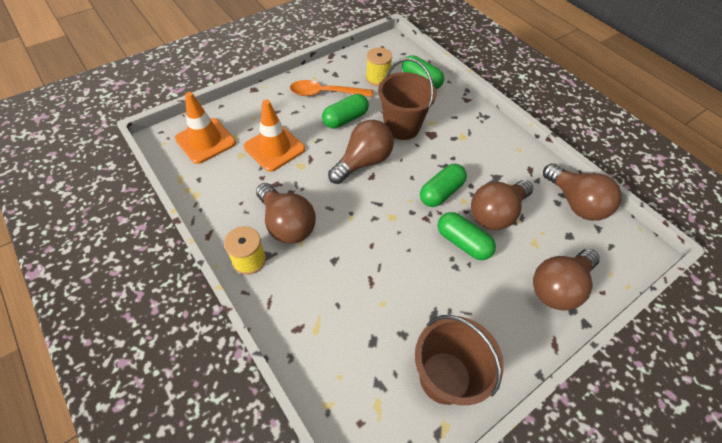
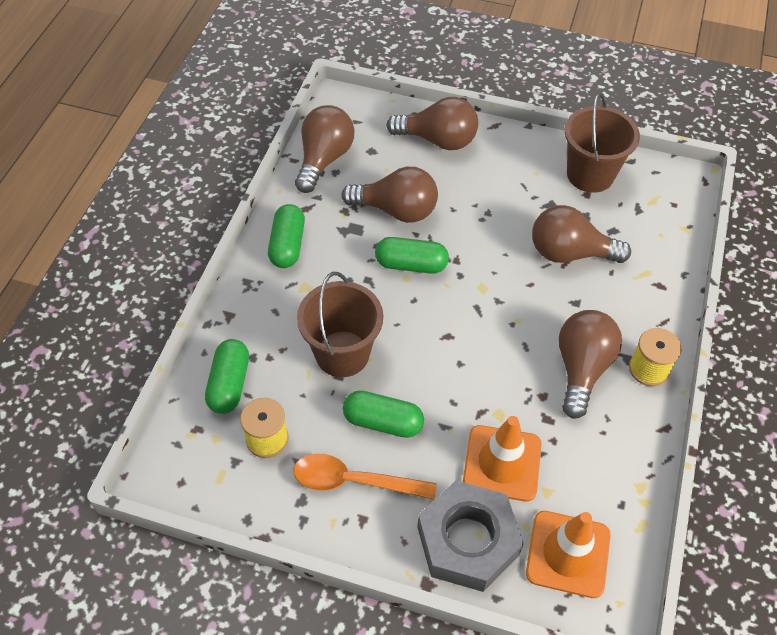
camera: 125 degrees left, 0 degrees up
(254, 112) = (467, 541): none -> grey nut
(325, 93) = (354, 481): orange spoon -> orange spoon turned 135 degrees clockwise
(363, 162) = (435, 357): brown light bulb -> brown light bulb (570, 253)
(462, 242) = (456, 219): green capsule -> green capsule (287, 245)

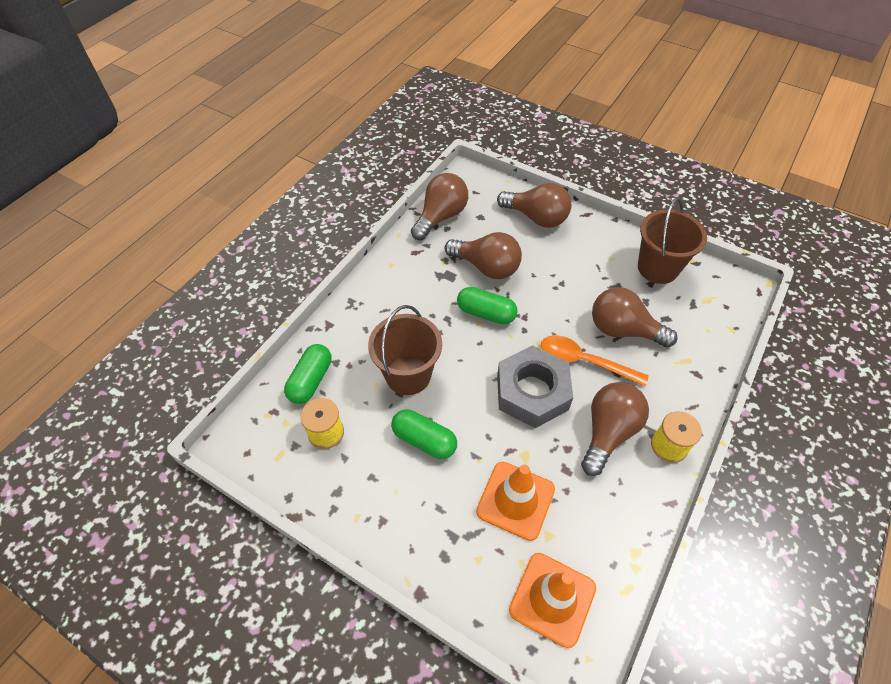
camera: 15 degrees right, 0 degrees up
(287, 245) = (391, 278): green capsule -> none
(354, 481) = (385, 485): orange spoon -> orange spoon (584, 361)
(467, 541) = (466, 563): grey nut -> grey nut (532, 392)

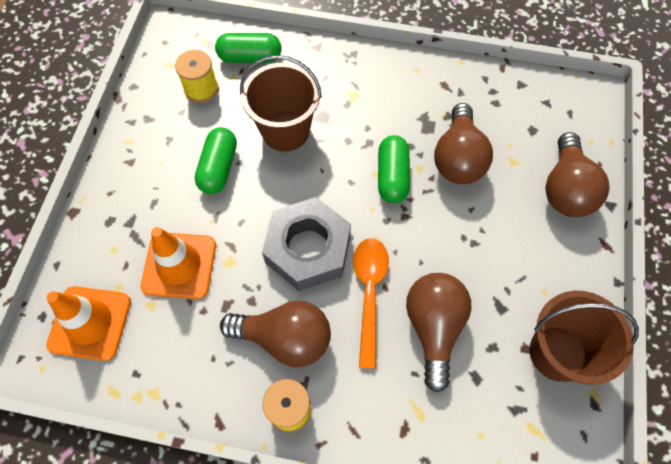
camera: 70 degrees right, 10 degrees up
(441, 217) = (509, 91): brown light bulb -> none

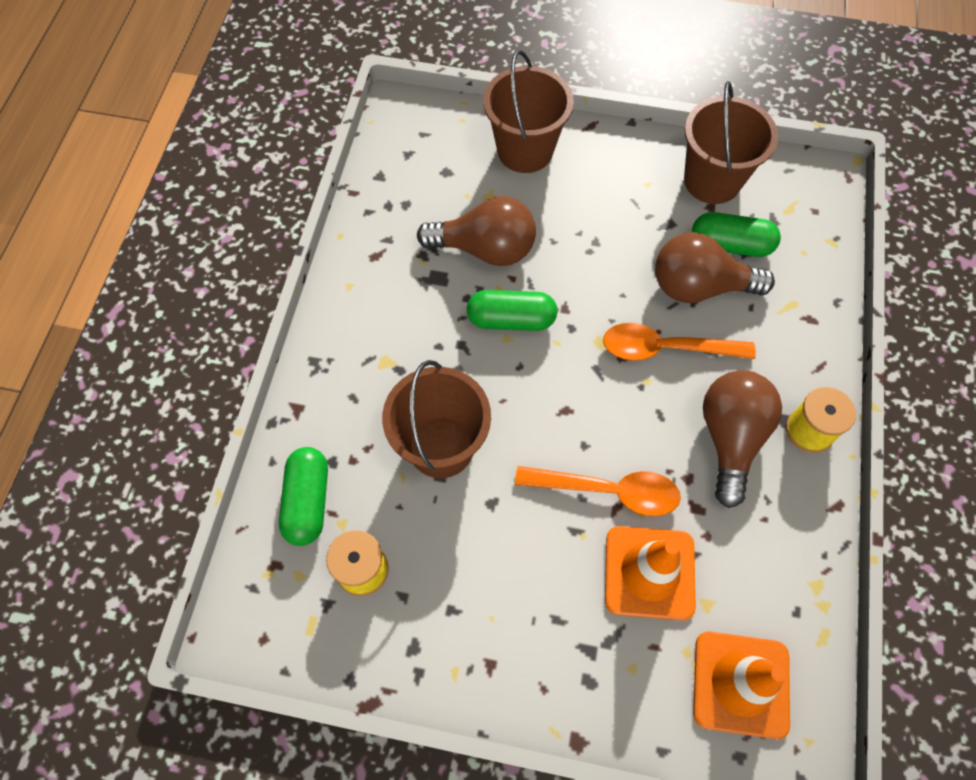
camera: 90 degrees left, 0 degrees up
(218, 168) = (500, 533): green capsule -> green capsule (730, 245)
(245, 240) = (607, 491): none -> orange spoon
(308, 249) = (615, 415): grey nut -> none
(565, 189) = (525, 150): brown light bulb -> brown bucket

